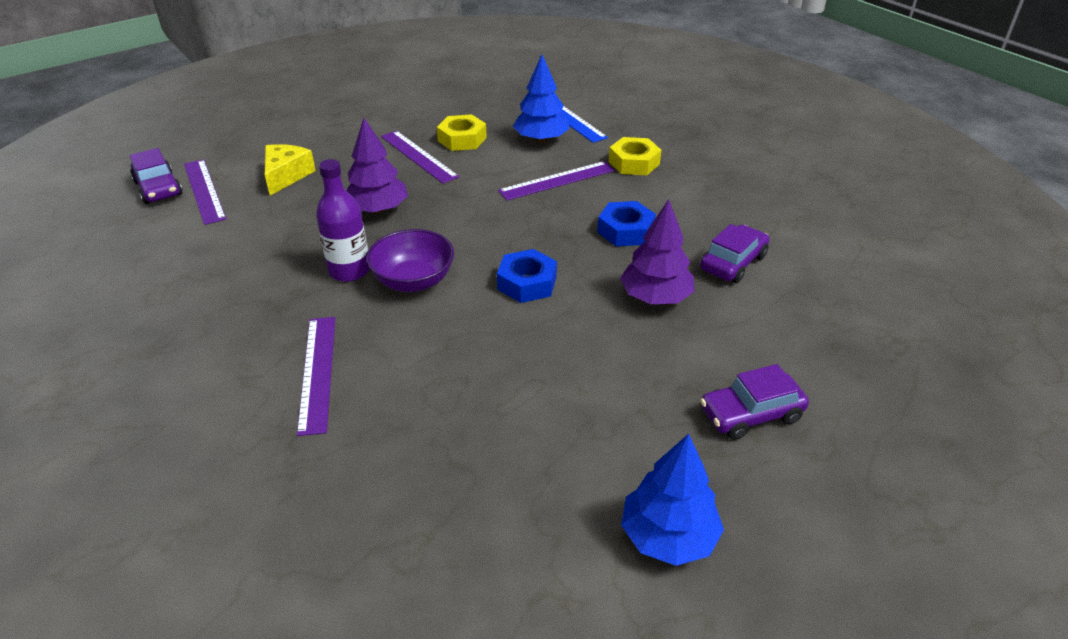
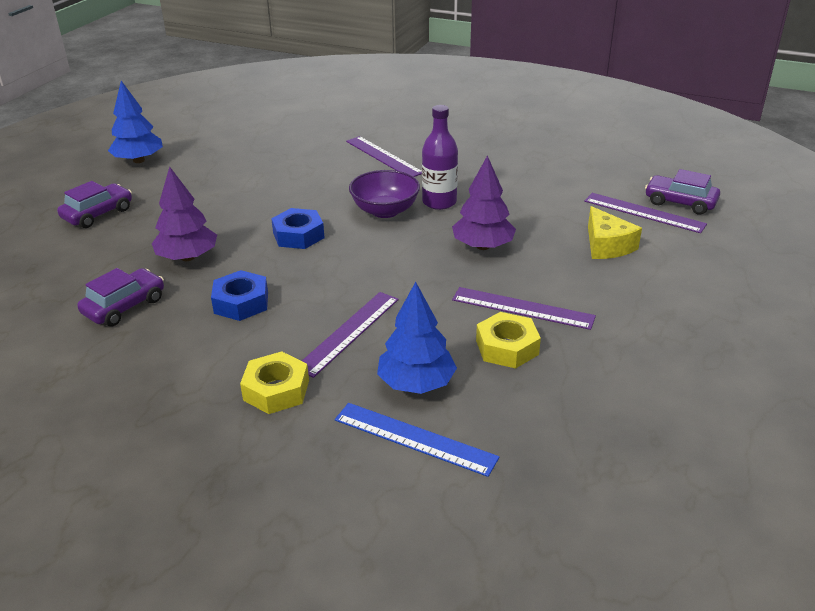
camera: 150 degrees right, 5 degrees down
(733, 263) = (124, 306): purple car -> purple car turned 150 degrees counterclockwise

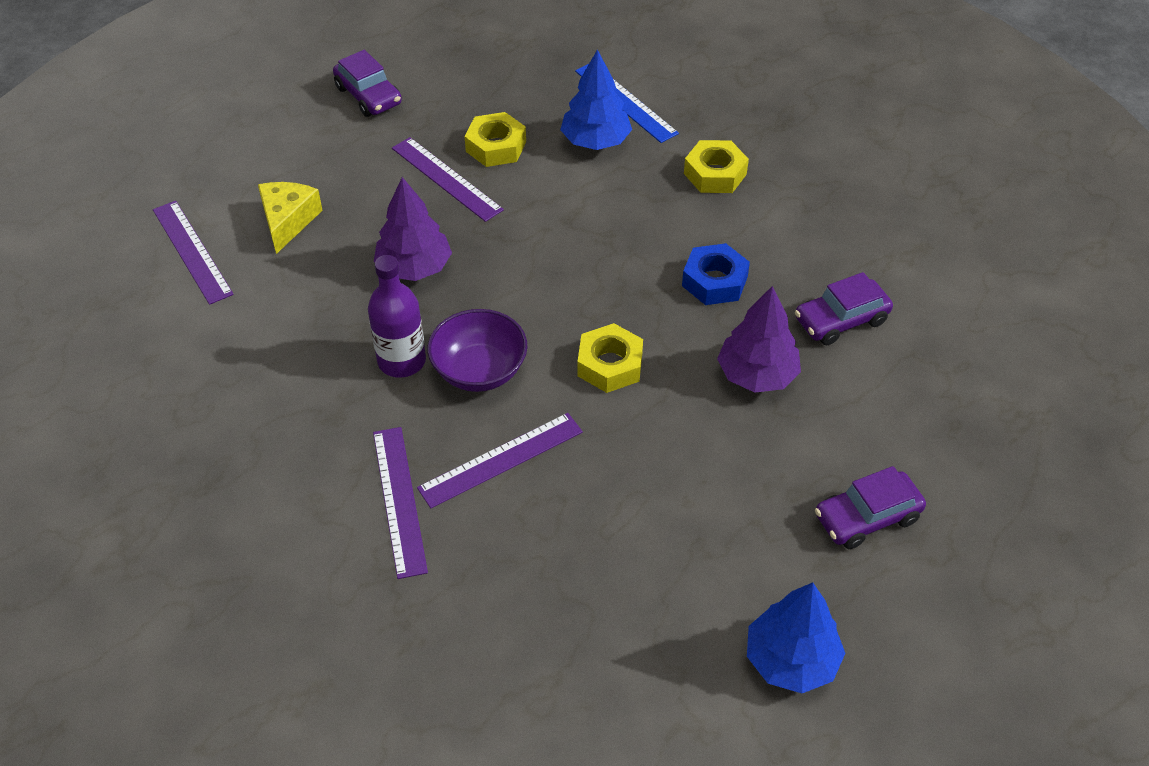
camera: 155 degrees left, 15 degrees up
(298, 235) = (610, 365): blue nut -> yellow nut
(349, 332) = (624, 208): purple ruler -> purple ruler (501, 459)
(680, 202) = (133, 251): purple car -> purple car (369, 96)

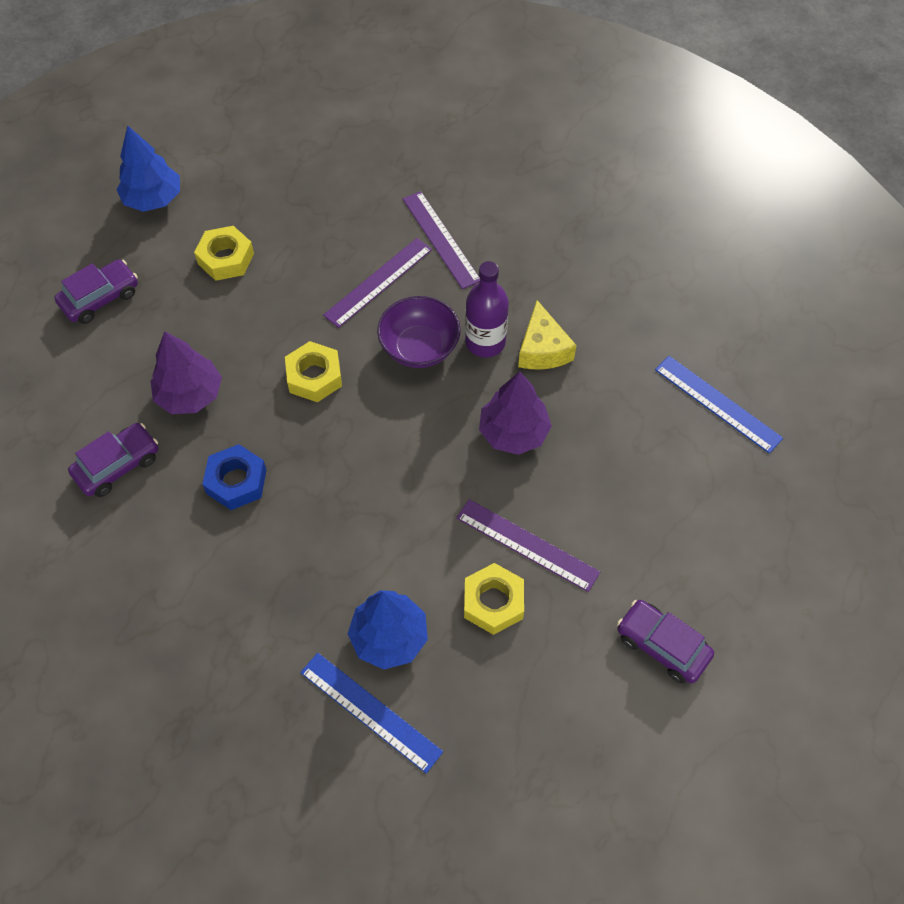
camera: 165 degrees right, 10 degrees up
(192, 251) = (717, 404): purple ruler -> blue ruler
(288, 221) = (653, 456): yellow cheese -> yellow cheese (542, 349)
(715, 174) = (252, 620): yellow nut -> yellow nut (226, 258)

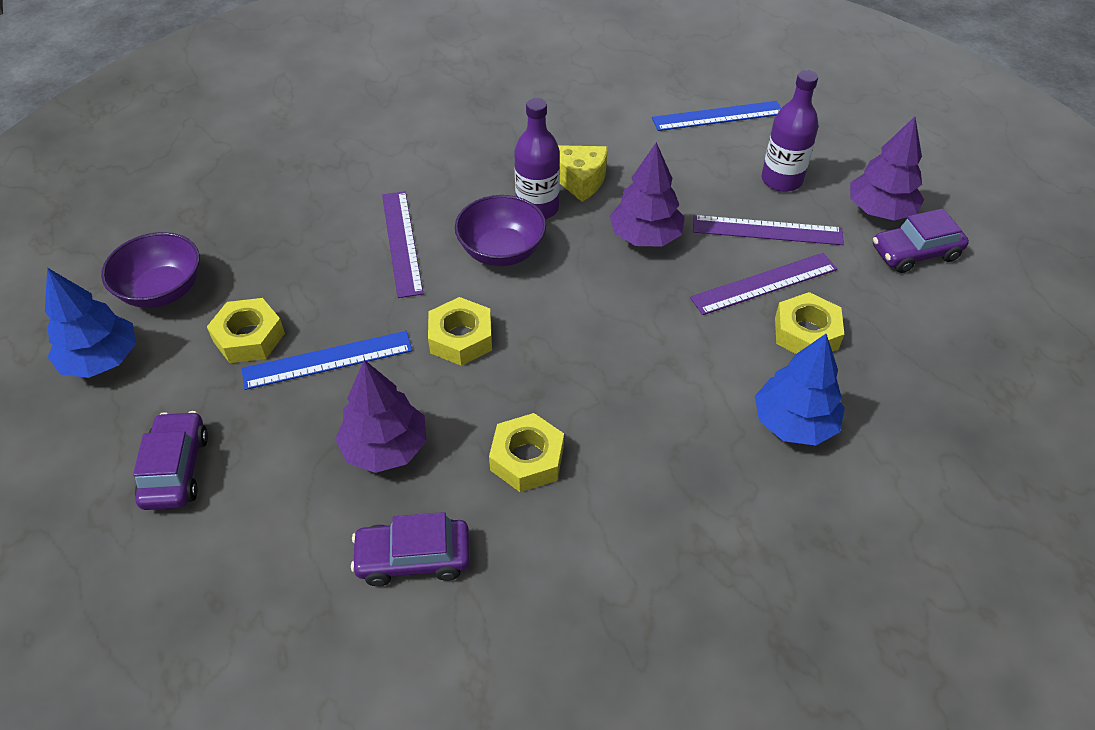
camera: 55 degrees left, 10 degrees down
(117, 465) = (413, 558): purple car -> purple car turned 90 degrees counterclockwise
(230, 185) = (162, 290): none -> purple bowl
(236, 481) = (527, 459): blue nut -> yellow nut
(370, 711) = (864, 476): blue ruler -> blue ruler (327, 360)
(441, 239) = (400, 181): purple ruler -> purple ruler (767, 230)
(671, 496) = (781, 180): none -> purple bottle
(697, 593) = (880, 211): none -> purple tree

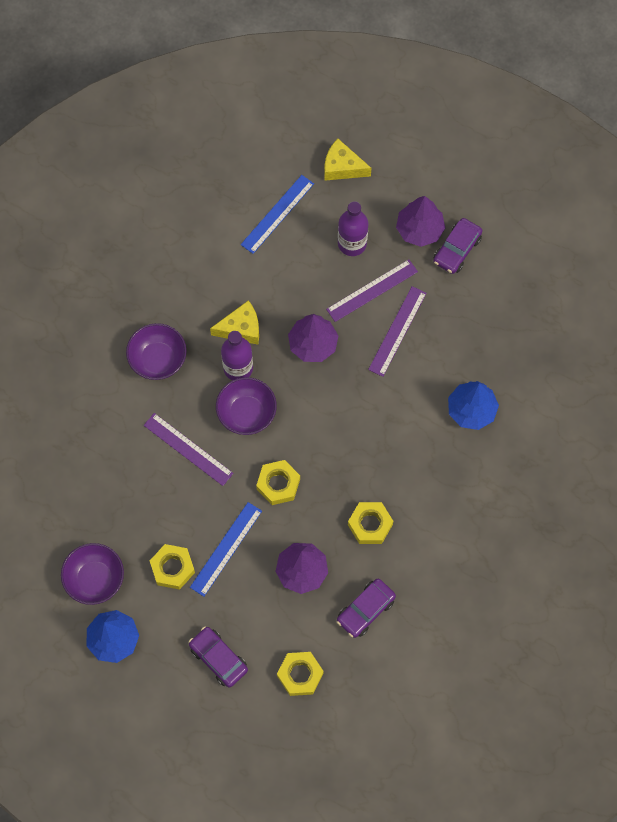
camera: 40 degrees left, 20 degrees up
(462, 154) = (158, 359): none -> purple bowl
(806, 333) = (440, 349): yellow nut -> yellow nut (300, 675)
(830, 118) = (342, 167): none -> yellow cheese

